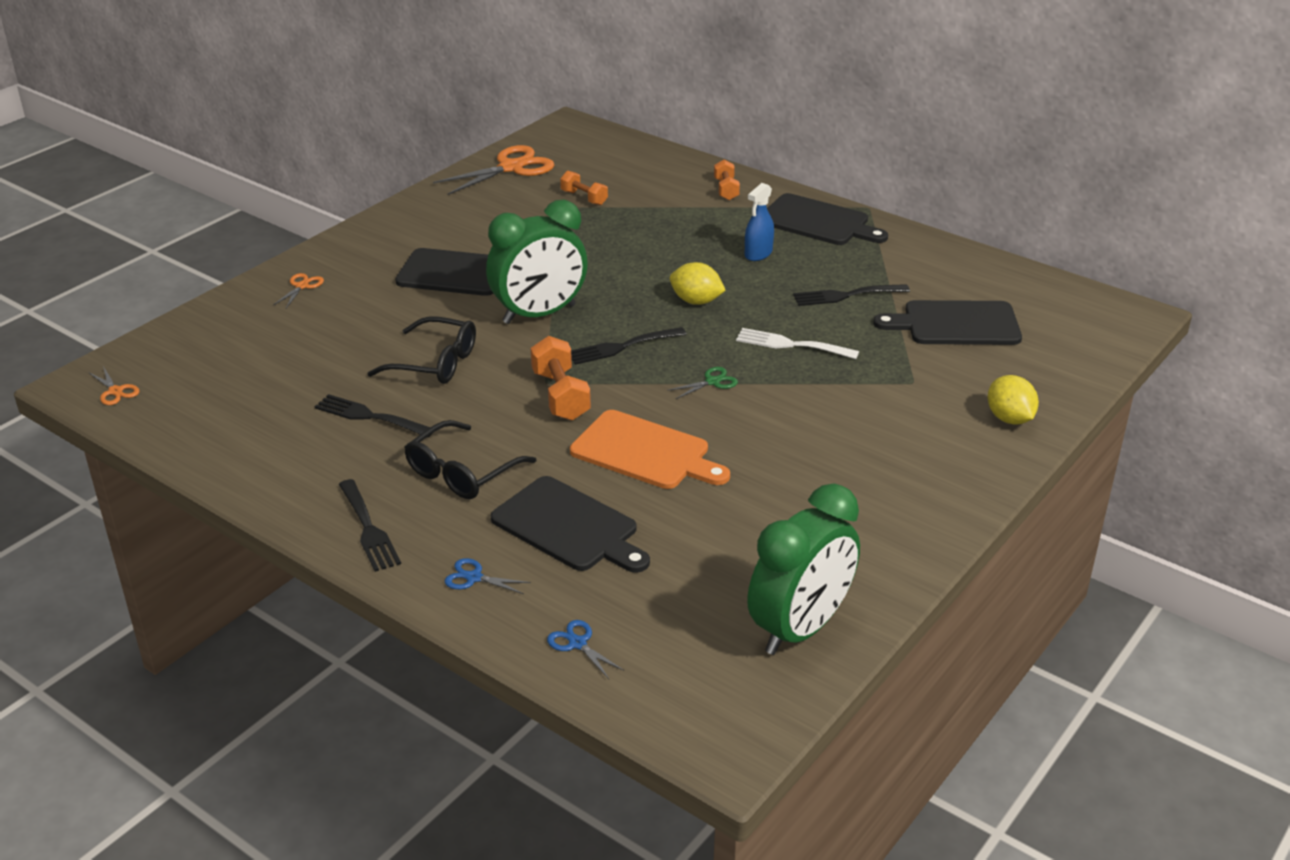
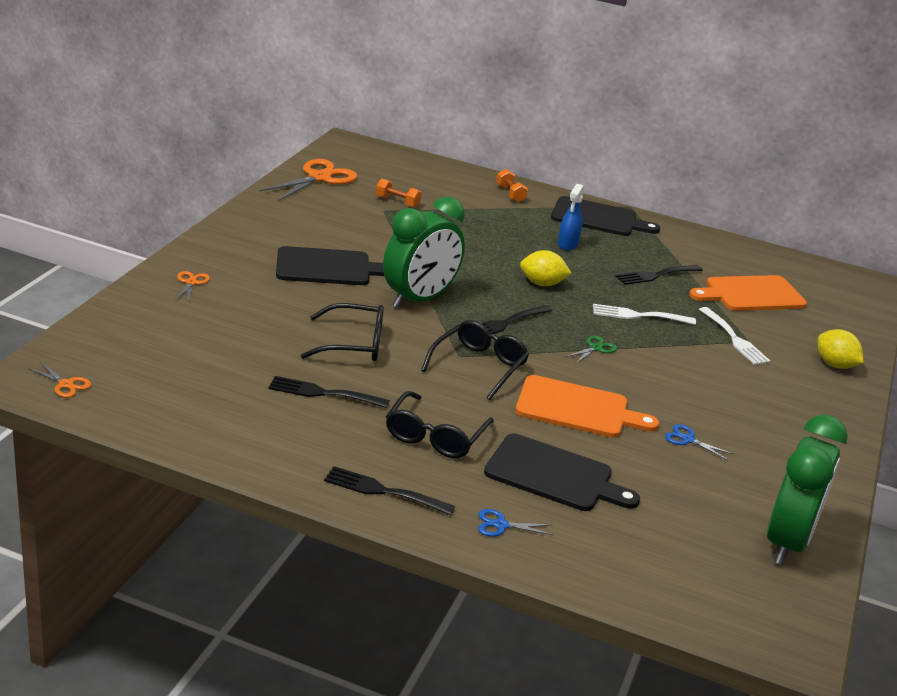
camera: 20 degrees left, 5 degrees down
(369, 529) = (383, 491): black fork -> black fork turned 150 degrees clockwise
(561, 396) = (479, 366): orange dumbbell -> black glasses
(577, 643) = (622, 572): blue scissors -> blue scissors (687, 439)
(897, 379) = (735, 339): none -> white fork
(956, 324) = (751, 294): black cutting board -> orange cutting board

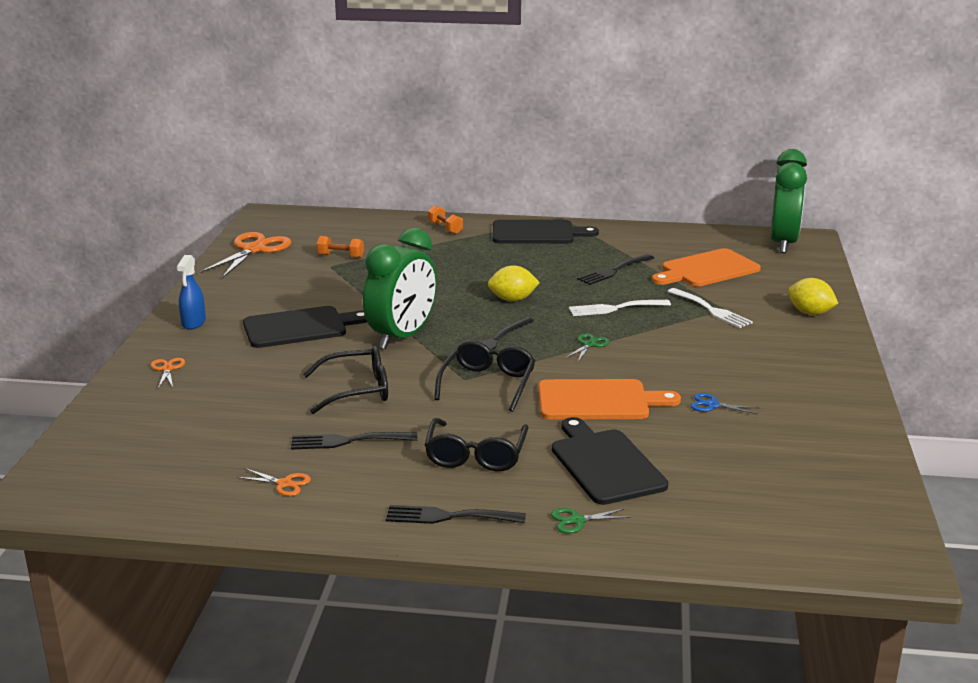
camera: 10 degrees left, 5 degrees down
(66, 384) = (78, 491): orange scissors -> orange scissors (284, 484)
(501, 525) = (577, 520): blue scissors -> green scissors
(554, 475) = (605, 464): black cutting board -> black cutting board turned 120 degrees counterclockwise
(567, 244) = (520, 261): blue spray bottle -> blue spray bottle (193, 323)
(787, 542) = (845, 472): green clock -> green clock (783, 243)

